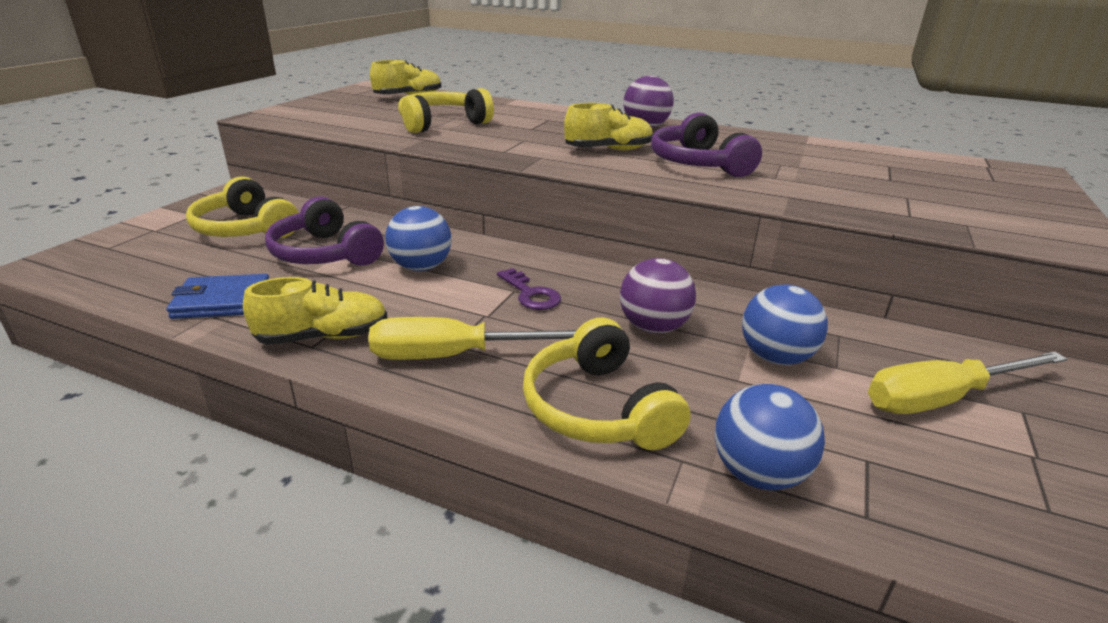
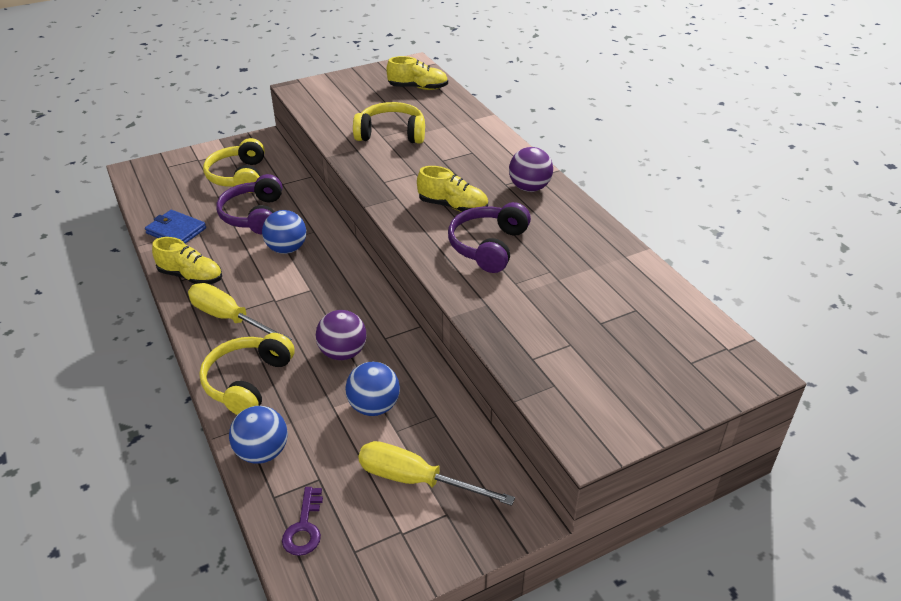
camera: 40 degrees right, 10 degrees up
(531, 294) = (314, 297): purple key -> purple key (304, 528)

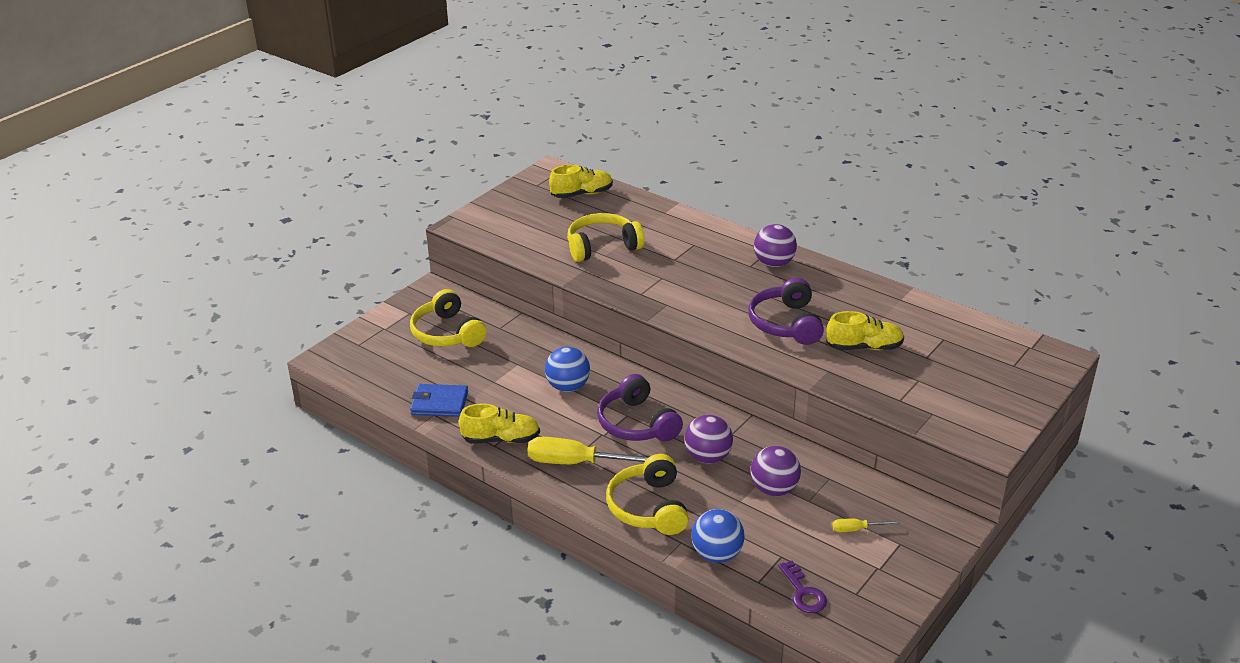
camera: 25 degrees left, 5 degrees down
(254, 215) = (503, 366): purple headphones -> purple headphones (636, 424)
(374, 406) = (774, 489): blue ball -> purple ball
(416, 480) = (856, 529): yellow screwdriver -> yellow screwdriver, size x0.47
(453, 206) = (724, 298): yellow shoe -> yellow shoe (864, 347)

